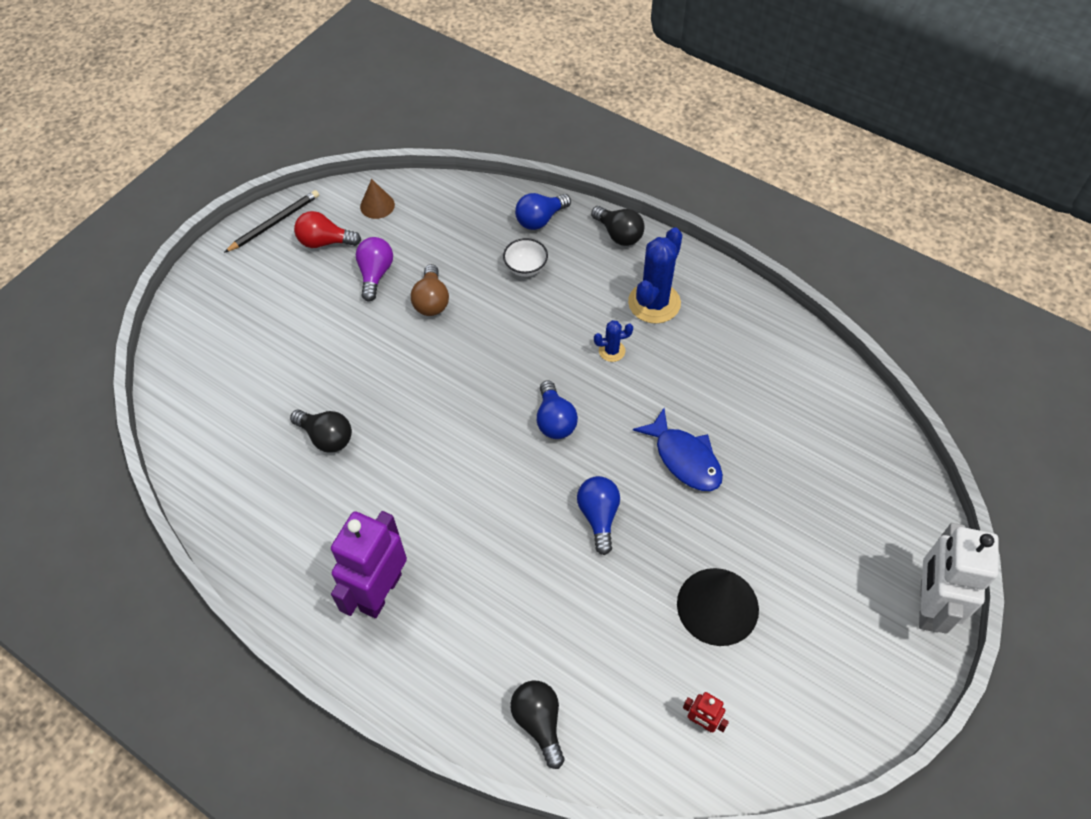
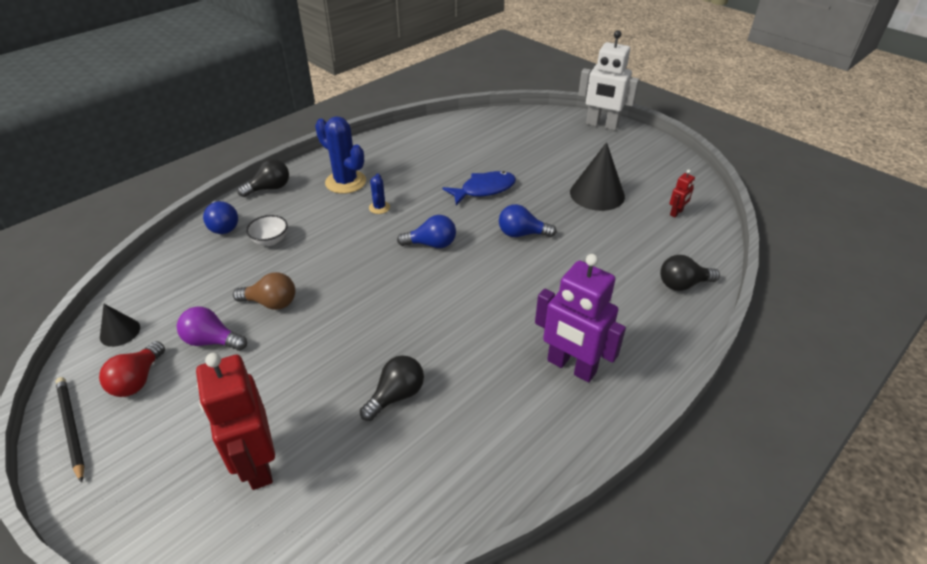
camera: 80 degrees left, 15 degrees down
(248, 355) = (257, 464): none -> red robot
(377, 205) = (120, 332): brown cone -> black cone

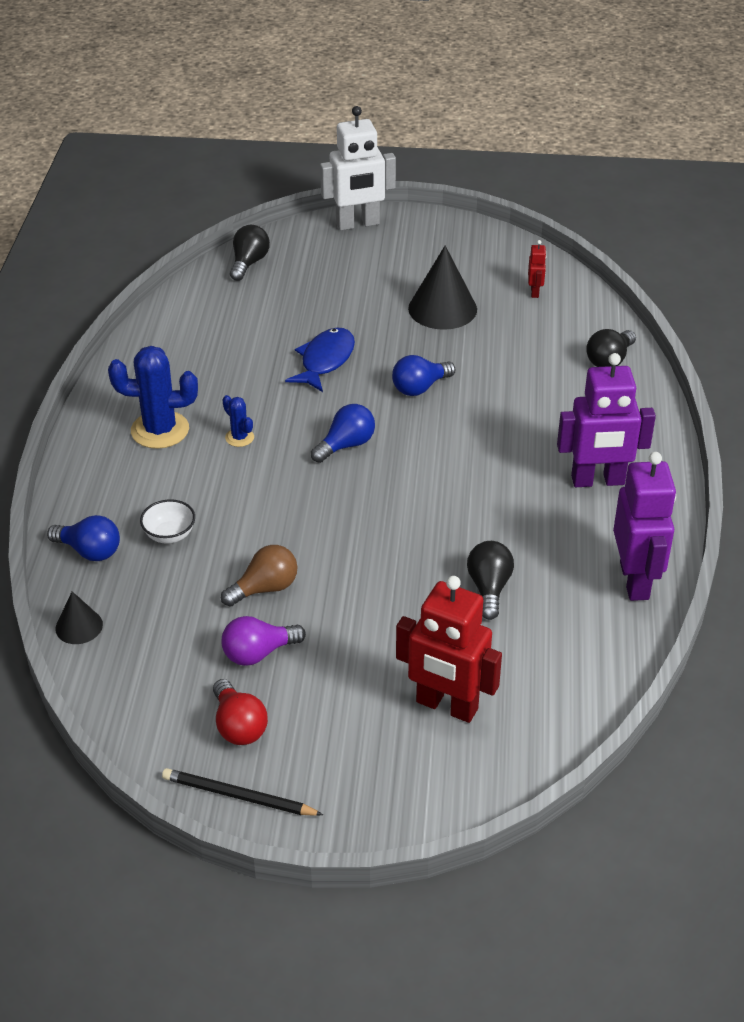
camera: 40 degrees left, 0 degrees up
(120, 332) = (148, 705): black cone -> black cone (79, 626)
(269, 188) = (78, 484): black light bulb -> black light bulb (249, 263)
(508, 466) = (635, 581): none -> purple robot

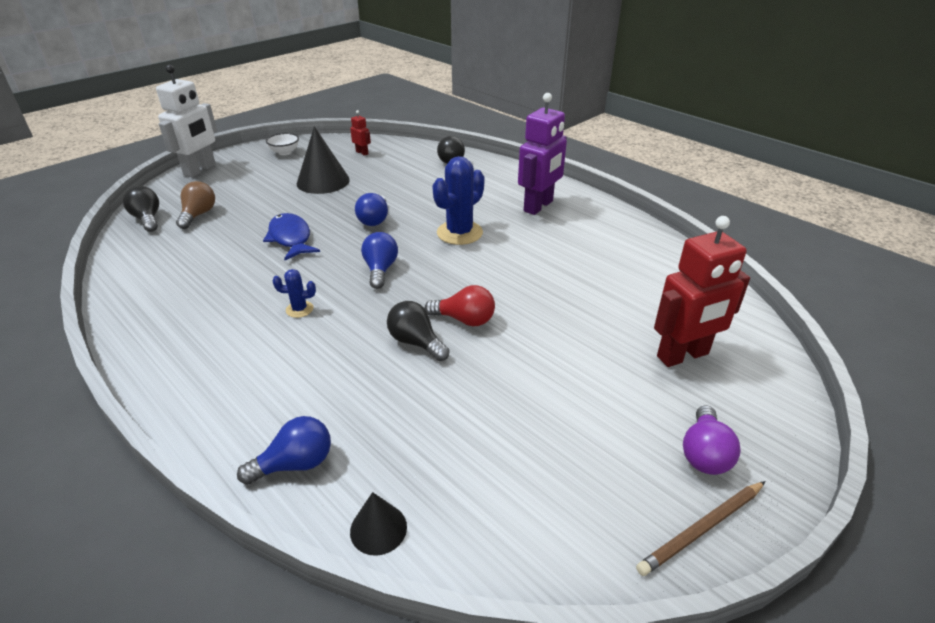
camera: 50 degrees left, 5 degrees down
(160, 430) = (226, 343): blue cactus -> blue cactus (459, 233)
(169, 535) = (346, 401): white bowl -> white bowl (285, 152)
(238, 726) = (613, 481): red light bulb -> red light bulb (464, 320)
(238, 796) = (702, 529): black pencil -> brown pencil
(258, 653) = (539, 422): purple light bulb -> purple light bulb (704, 454)
(265, 588) = (471, 380): brown light bulb -> brown light bulb (198, 215)
(489, 588) = (586, 283): black light bulb -> black light bulb (416, 342)
(635, 581) = (634, 234): purple robot -> none

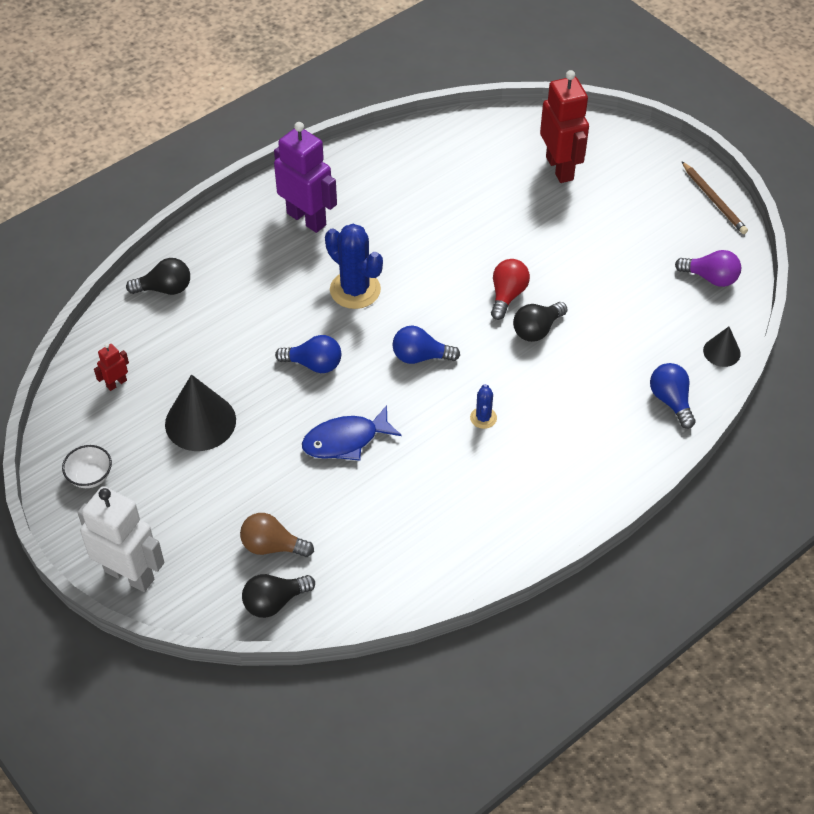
camera: 85 degrees left, 15 degrees up
(704, 454) = (657, 183): purple light bulb -> purple light bulb (710, 278)

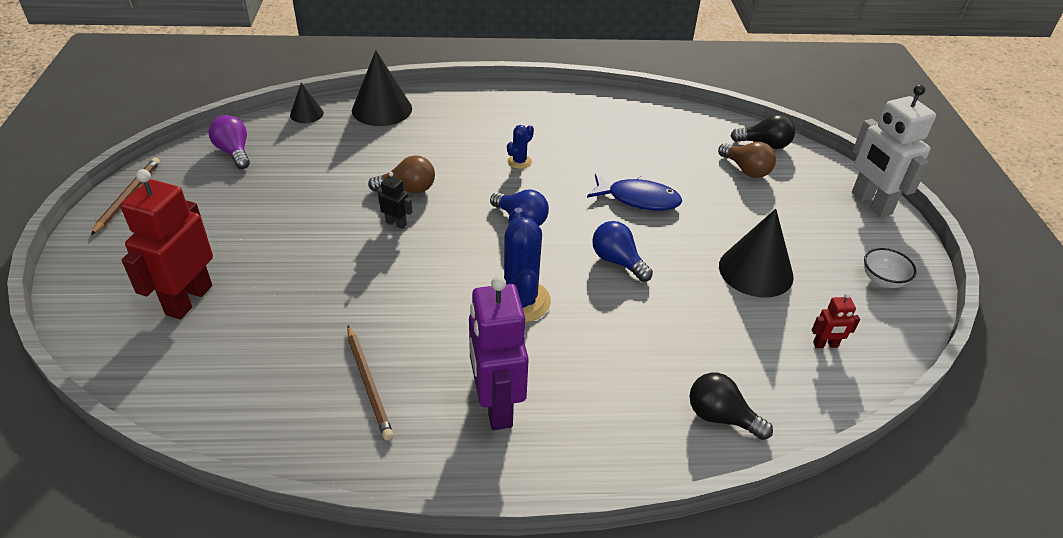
camera: 145 degrees left, 10 degrees down
(392, 188) = (369, 384): none -> brown pencil
(507, 295) = (396, 223): red light bulb -> black robot
(537, 330) = (408, 189): black light bulb -> brown light bulb
(671, 401) = (382, 109): blue light bulb -> black cone

